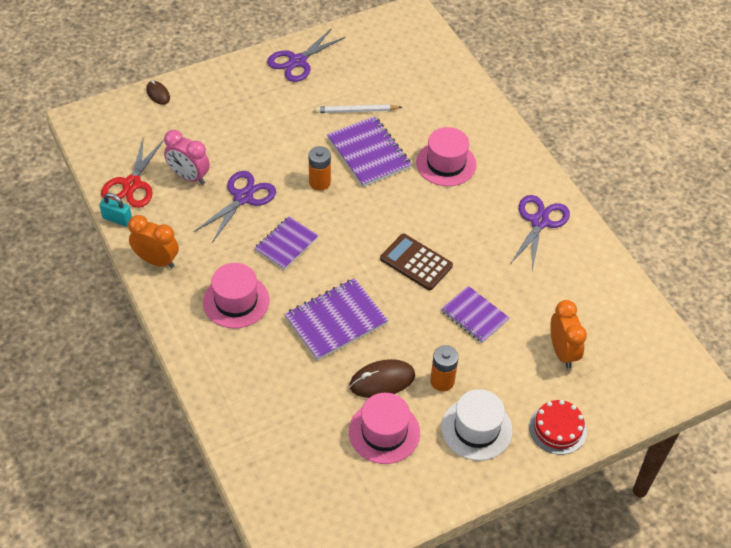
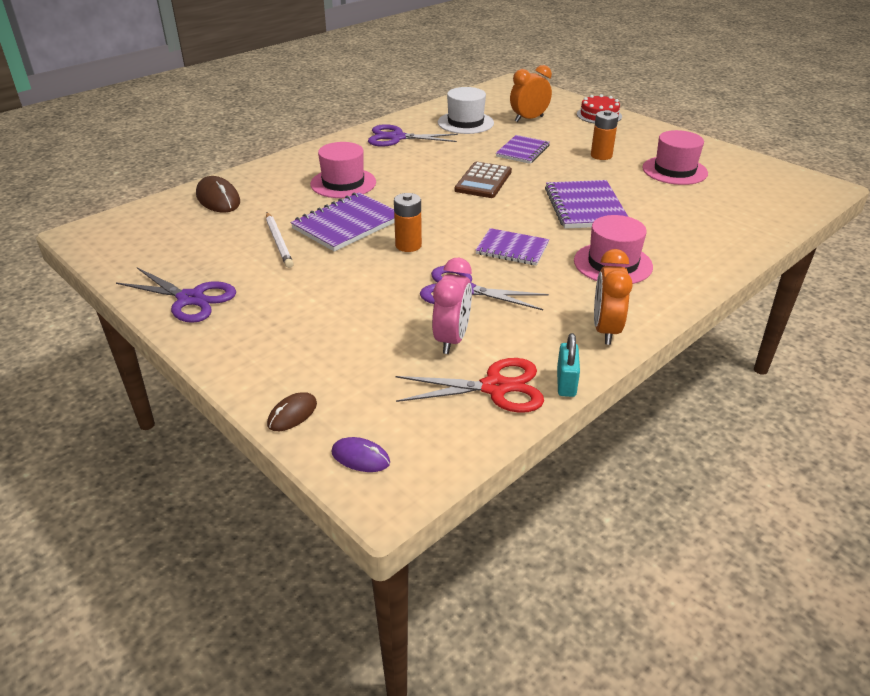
camera: 105 degrees left, 15 degrees down
(109, 115) = (360, 457): none -> purple mouse
(336, 321) = (585, 207): purple notebook -> purple notebook turned 45 degrees clockwise
(382, 381) = (627, 178): brown mouse -> brown mouse (218, 199)
(476, 429) = (630, 139): white hat -> white hat (465, 123)

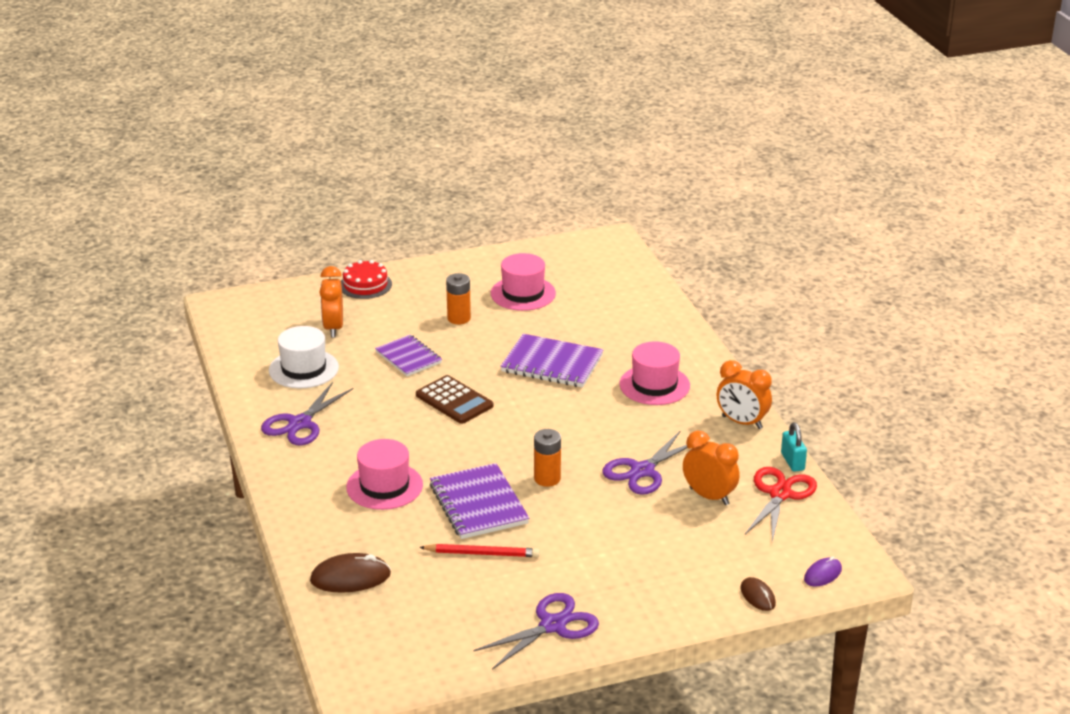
camera: 65 degrees left, 5 degrees down
(278, 242) = (482, 553): white pencil -> red pencil
(451, 339) = (709, 496): pink clock -> orange clock
(512, 249) = (595, 425): purple notebook -> none
(566, 383) = (792, 462): turquoise padlock -> turquoise padlock turned 45 degrees clockwise

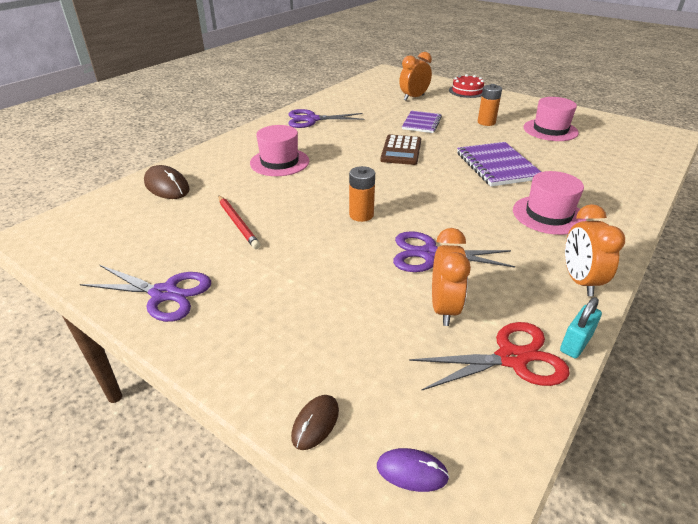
camera: 55 degrees right, 5 degrees up
(303, 369) = (364, 104): white hat -> none
(478, 504) = (297, 200): purple notebook -> none

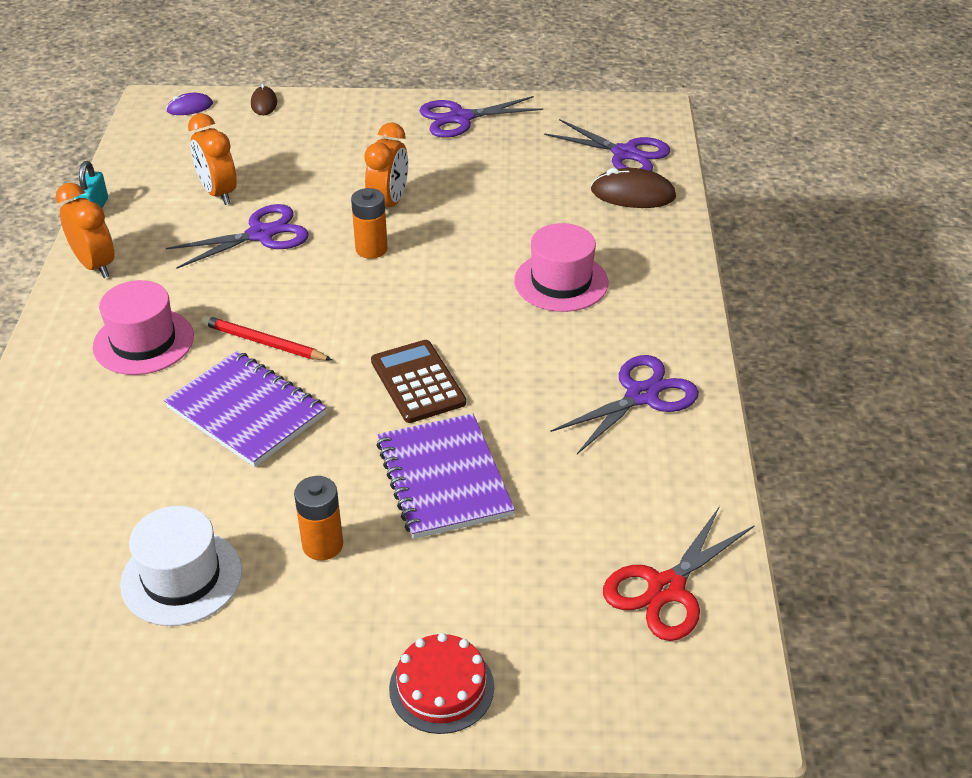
camera: 145 degrees right, 5 degrees up
(120, 210) = (625, 154): none -> purple scissors
(238, 223) = (489, 188): red pencil -> red pencil (264, 343)
(413, 97) = (538, 580): orange clock -> orange clock (388, 204)
(421, 123) = (443, 479): purple notebook -> purple notebook, size x1.50
(512, 358) = (146, 180): red scissors -> red scissors (665, 589)
(550, 130) = (181, 577): pink hat -> white hat

